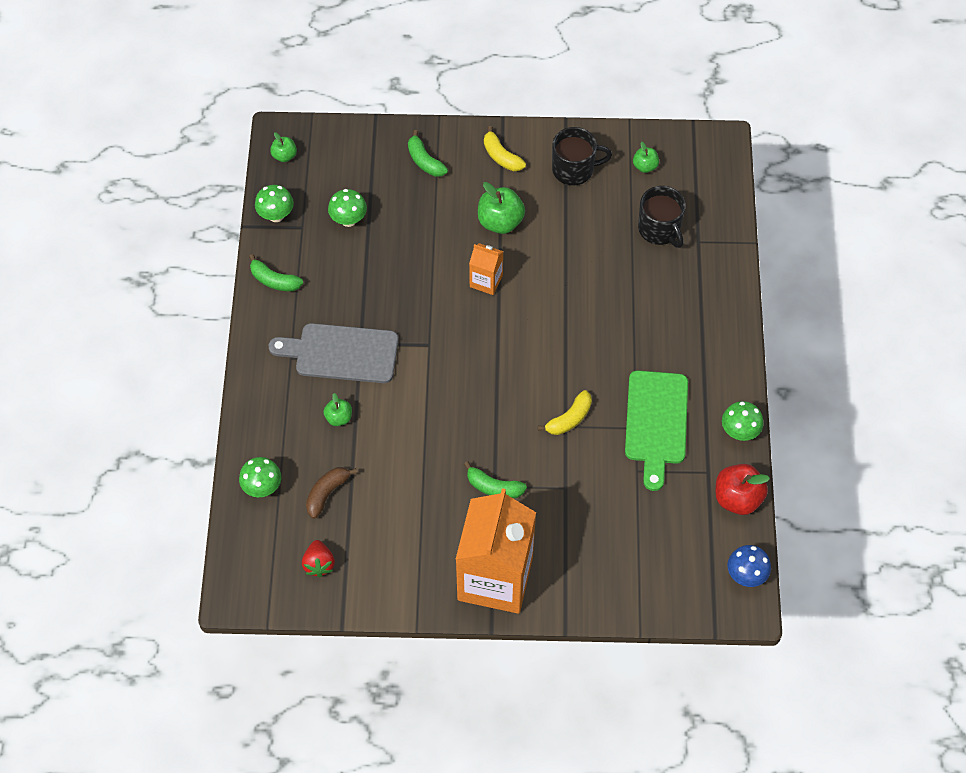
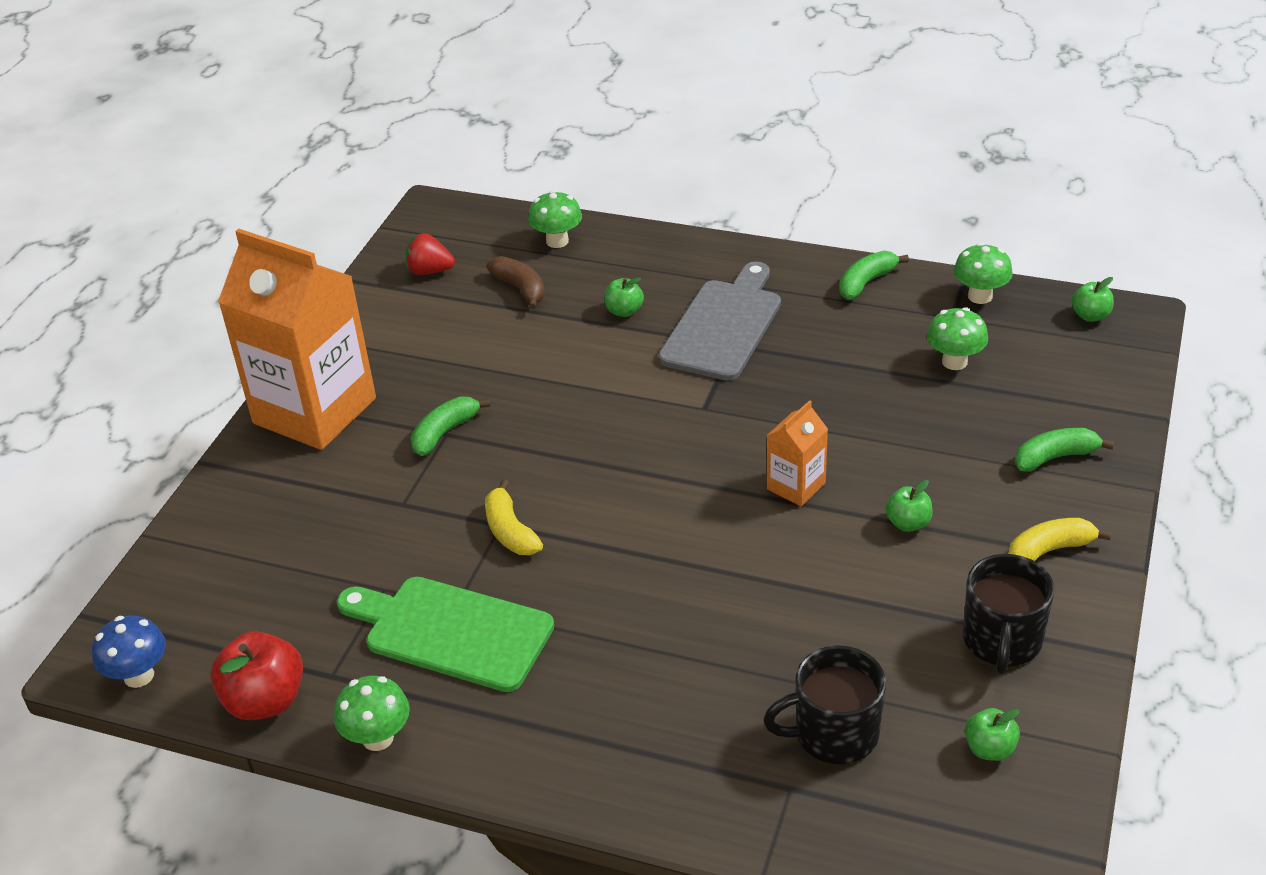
camera: 110 degrees right, 20 degrees down
(500, 222) = (908, 523): green apple -> green apple, size x0.56

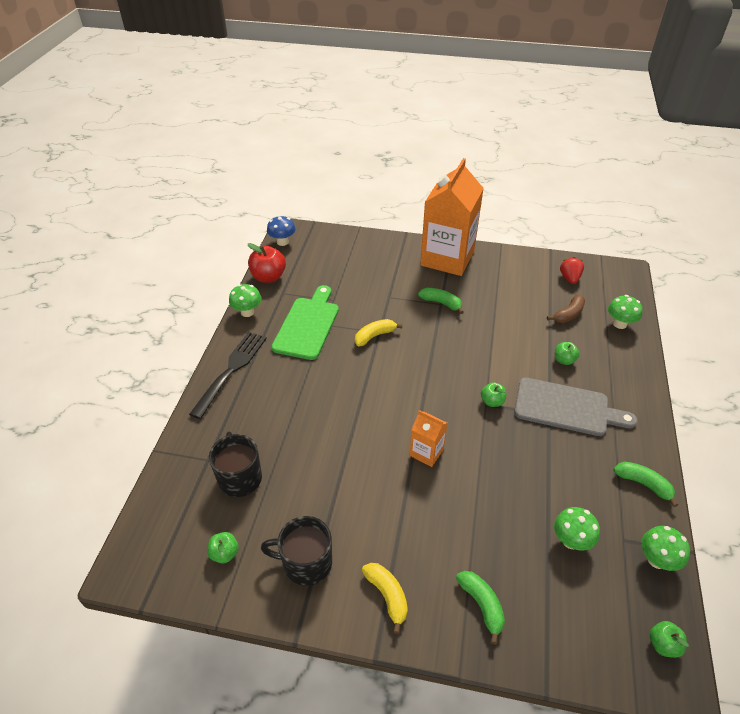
camera: 80 degrees right, 5 degrees up
(556, 760) = (231, 370): none -> black fork
(908, 523) = (402, 511): green apple -> green apple (492, 402)

